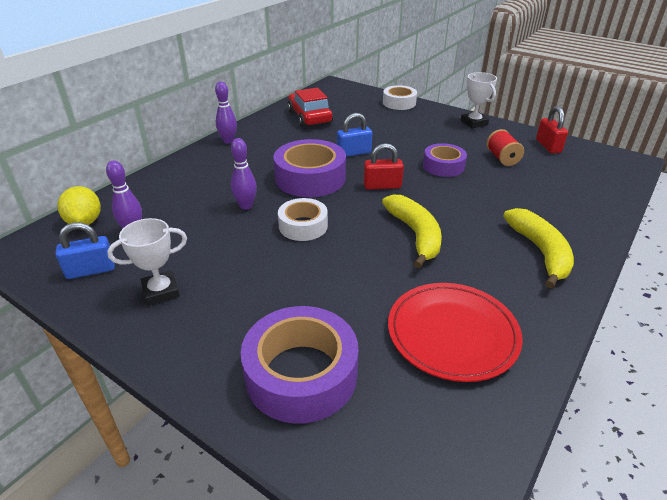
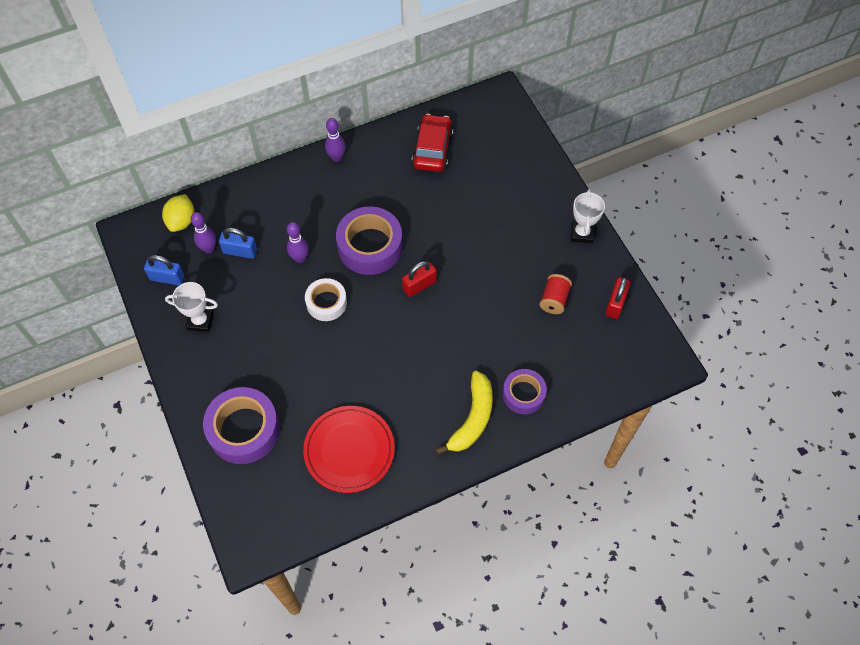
camera: 30 degrees right, 25 degrees up
(354, 153) = (431, 227): blue padlock -> blue padlock (240, 251)
(382, 186) = (419, 285): red padlock -> red padlock turned 60 degrees counterclockwise
(399, 103) = (538, 163): white tape -> none
(415, 235) = (399, 354): yellow banana -> none
(443, 166) = (492, 285): purple tape -> purple tape (523, 394)

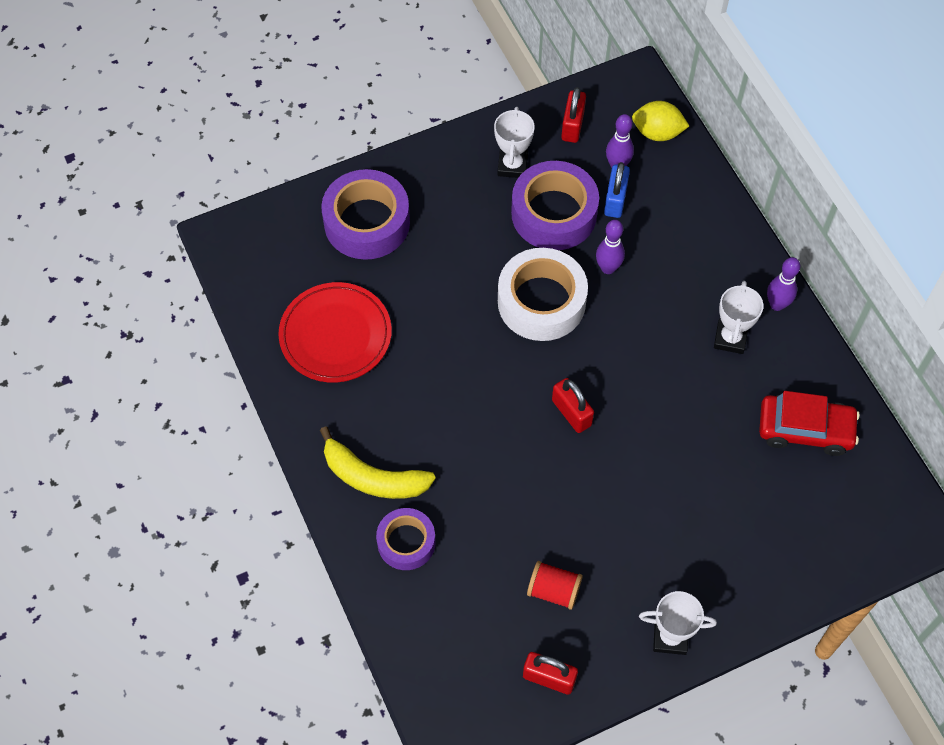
camera: 90 degrees right, 0 degrees up
(167, 278) = (572, 126): blue padlock -> red padlock
(326, 303) = (541, 302): white tape -> white tape, size x1.65
(362, 186) = (730, 338): none -> white trophy
(370, 246) = (631, 350): purple tape -> purple tape (554, 213)

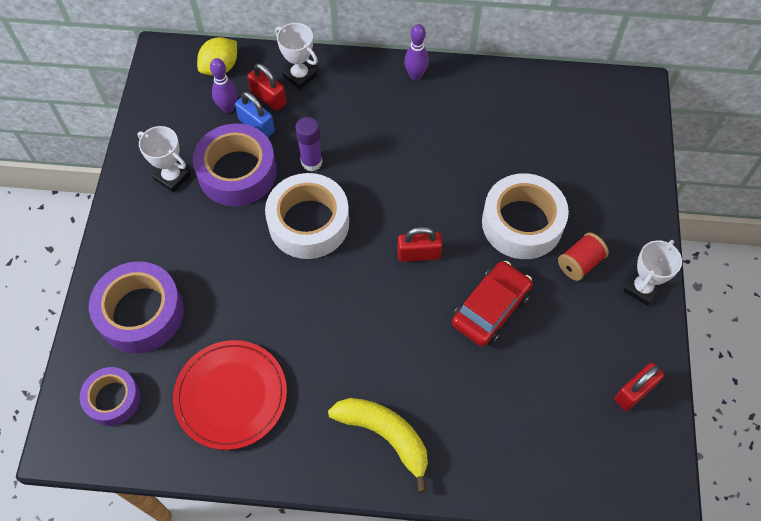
camera: 60 degrees left, 0 degrees up
(373, 477) = (385, 435): yellow banana -> yellow banana turned 105 degrees counterclockwise
(406, 542) = (460, 440): purple tape -> purple tape (113, 399)
(553, 590) = (562, 349): red spool -> red spool (579, 263)
(572, 126) = (169, 117): red padlock -> red padlock (268, 98)
(608, 268) = (311, 162): purple bowling pin -> purple glue stick
(669, 489) = (522, 223): none -> white tape
(730, 338) = (424, 118): white trophy -> white trophy (300, 76)
(805, 430) = (524, 114): red car -> red car (490, 309)

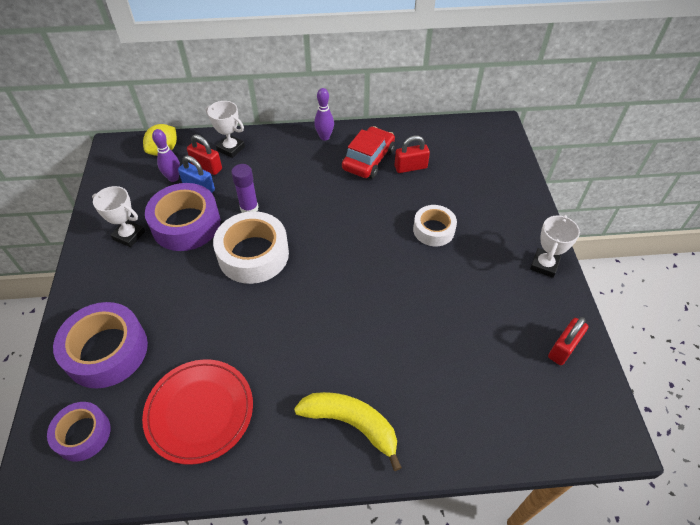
camera: 10 degrees left, 10 degrees down
(418, 254) = (352, 265): red padlock -> red padlock (410, 167)
(490, 309) = (423, 300): red car -> red car (368, 160)
(522, 223) = (433, 230): white tape -> white tape, size x0.61
(579, 263) = (488, 253): red spool -> none

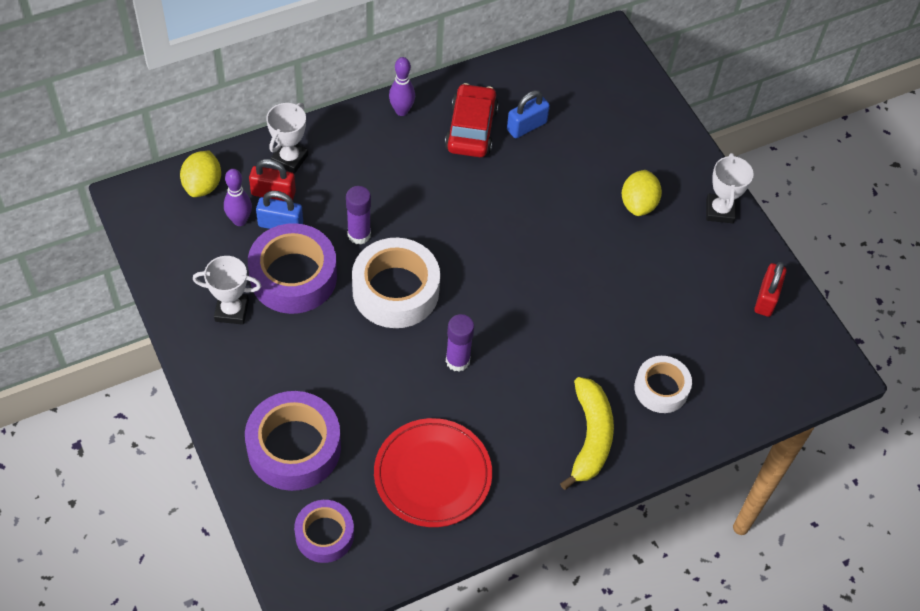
camera: 25 degrees left, 5 degrees up
(231, 148) = (289, 159): white trophy -> white trophy turned 75 degrees counterclockwise
(271, 321) = (457, 361): none -> purple glue stick
(351, 424) = (590, 437): yellow banana -> yellow banana turned 90 degrees clockwise
(410, 167) = (526, 126): red padlock -> blue padlock
(433, 230) = (586, 202): white tape -> white tape (661, 388)
(476, 242) = (638, 204): none -> yellow lemon

